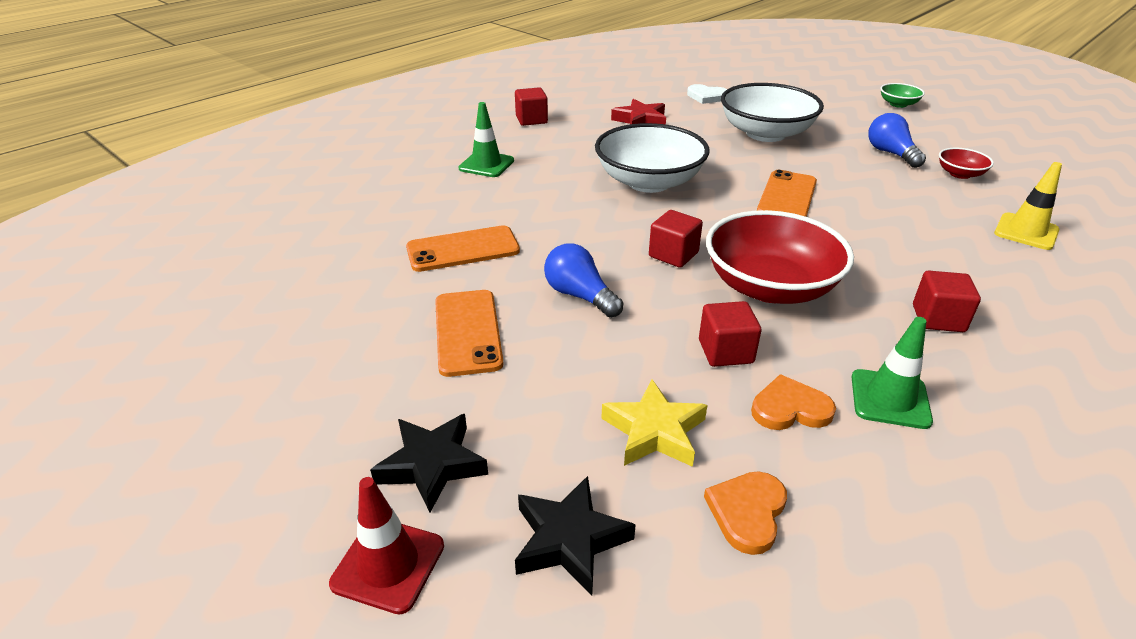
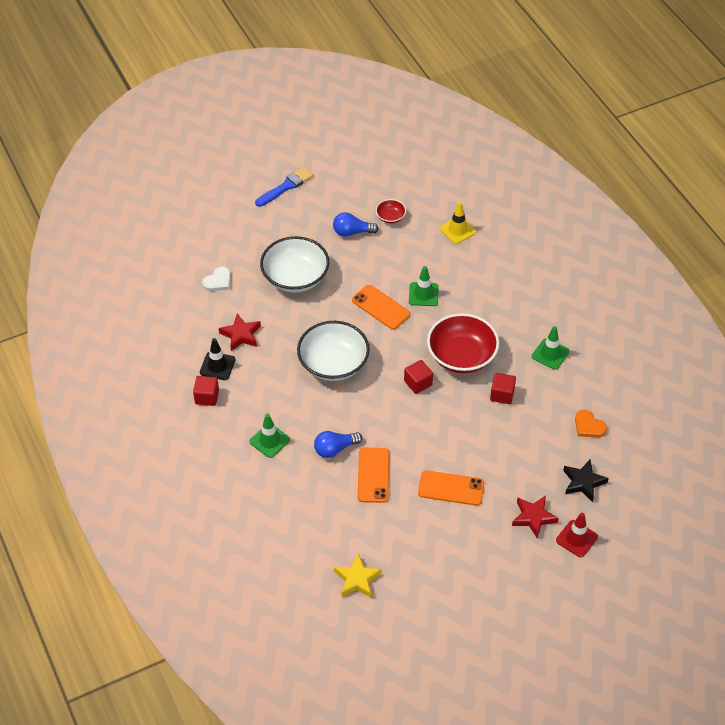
camera: 70 degrees left, 15 degrees up
(432, 465) = (533, 517): black star -> red star
(580, 296) = (439, 435): blue light bulb -> blue light bulb (335, 449)
(582, 117) = (217, 366): none -> black traffic cone
(654, 431) = (540, 438): yellow star -> yellow star (357, 579)
(790, 408) = (544, 389): orange heart -> none
(855, 226) = (423, 294): none -> green traffic cone
(898, 104) = (286, 186): green bowl -> blue brush
(938, 318) = (509, 308): red cube -> none

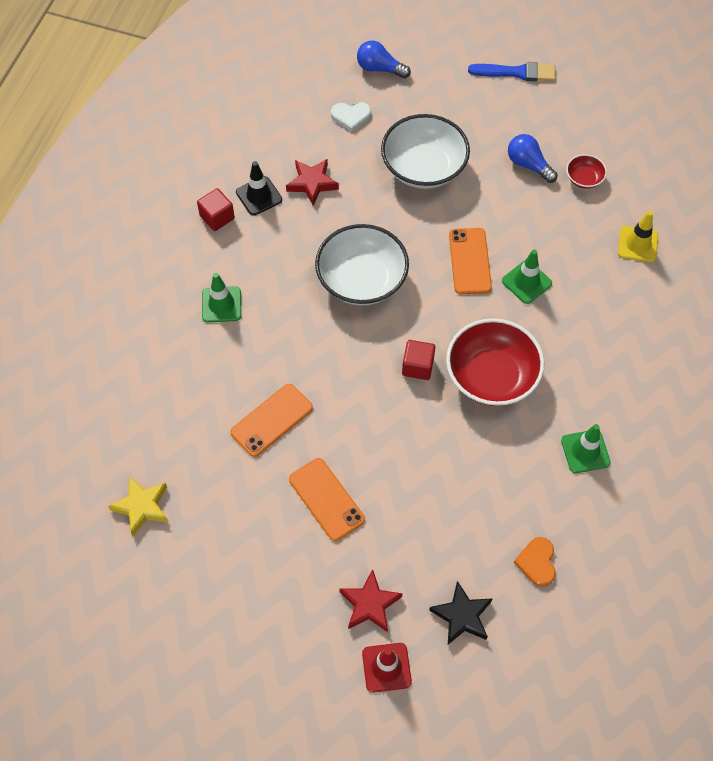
camera: 45 degrees right, 10 degrees up
(335, 449) = (268, 363): blue light bulb -> blue light bulb (380, 69)
(502, 395) = (486, 450): red cube -> none

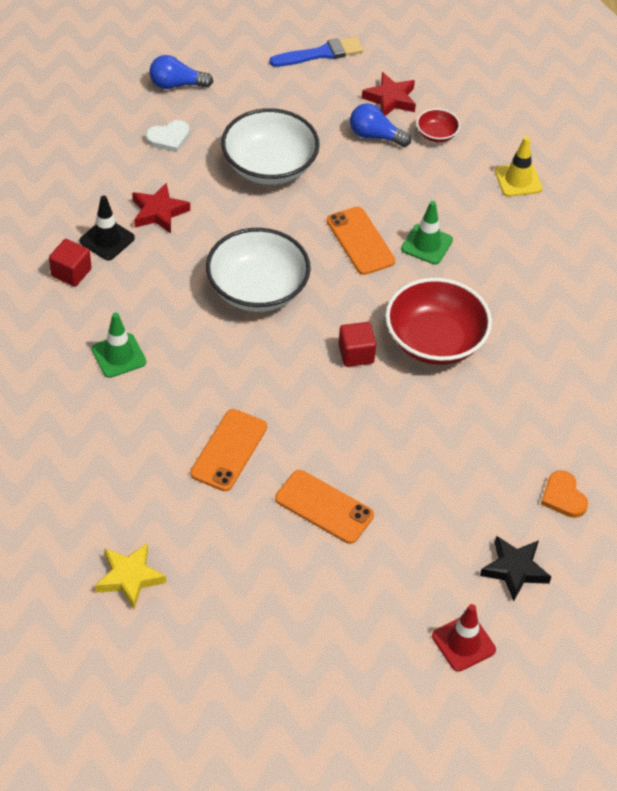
camera: 25 degrees left, 10 degrees down
(369, 604) = (417, 590): red star -> red star (390, 99)
(585, 451) = (560, 381): green traffic cone -> none

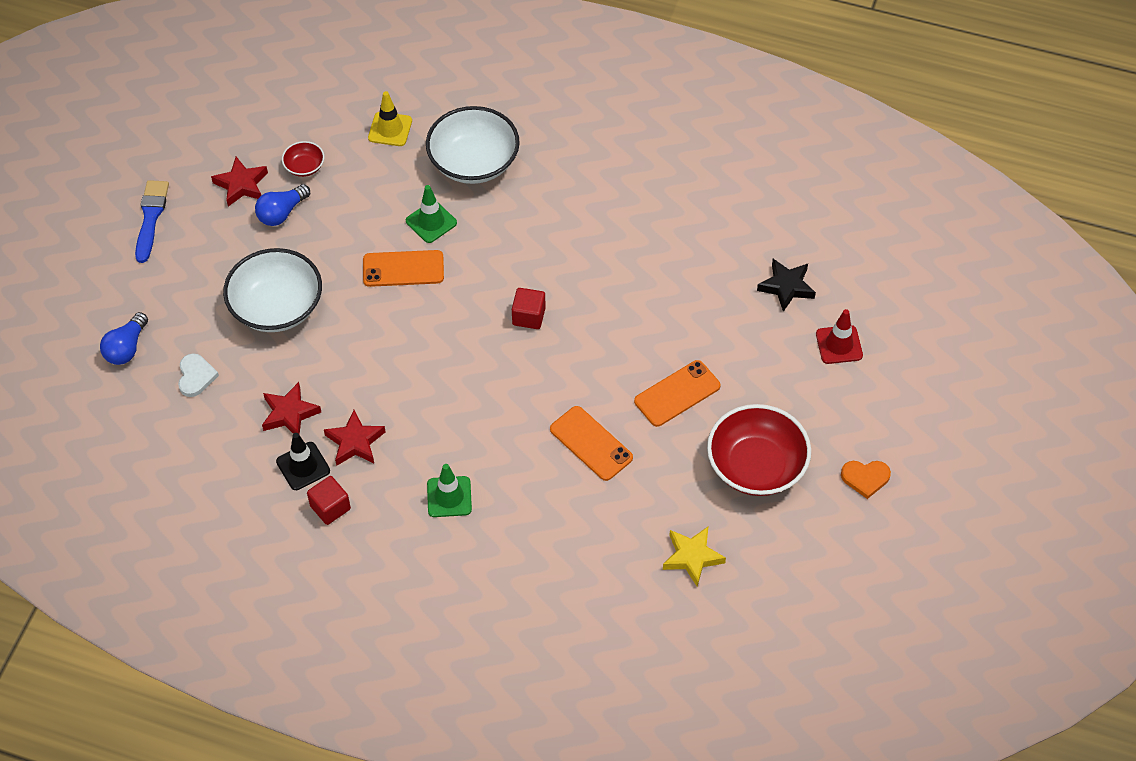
camera: 65 degrees left, 5 degrees up
(149, 267) = (355, 442): none -> red star
(257, 289) = (422, 365): white bowl -> white bowl (474, 162)
(435, 341) = (540, 255): red bowl -> red bowl (756, 466)
(563, 497) = (732, 229): orange heart -> orange heart (865, 478)

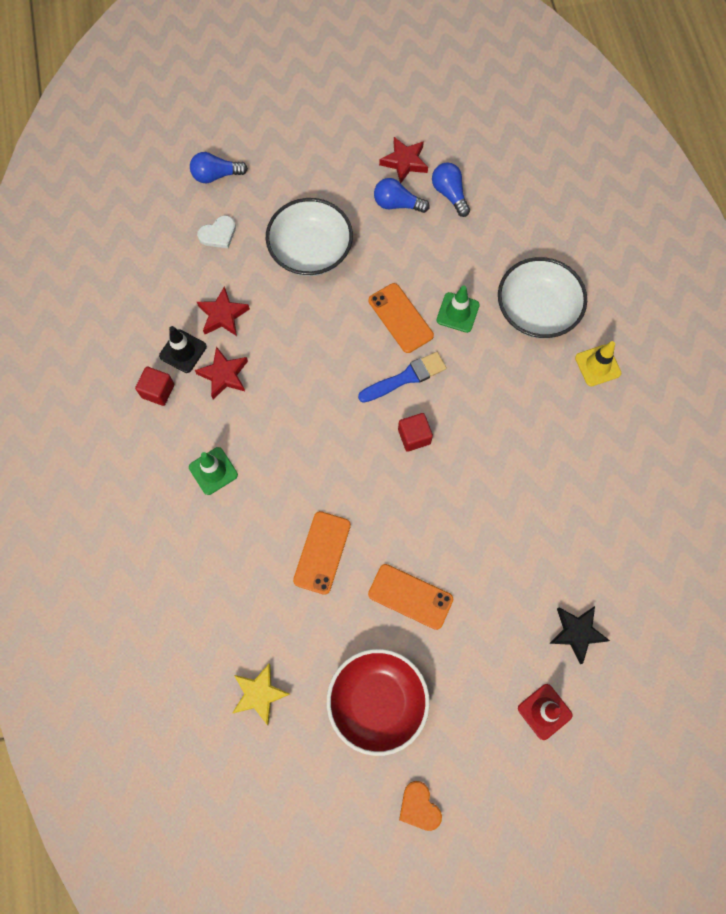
camera: 60 degrees right, 15 degrees up
(151, 217) = (336, 122): blue brush -> blue brush (405, 377)
(304, 167) = (449, 194): red bowl -> blue light bulb
(390, 129) = (526, 232): yellow traffic cone -> yellow traffic cone (597, 365)

